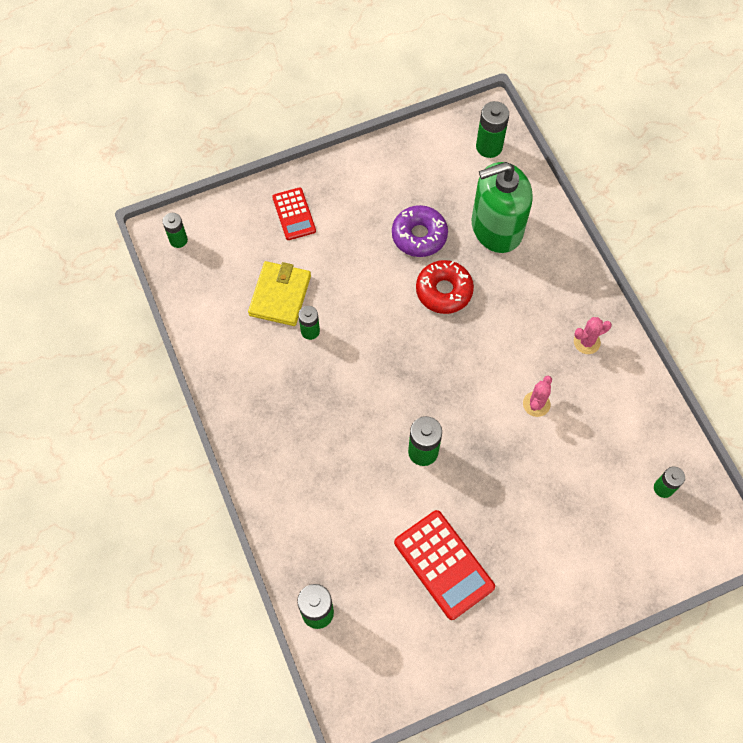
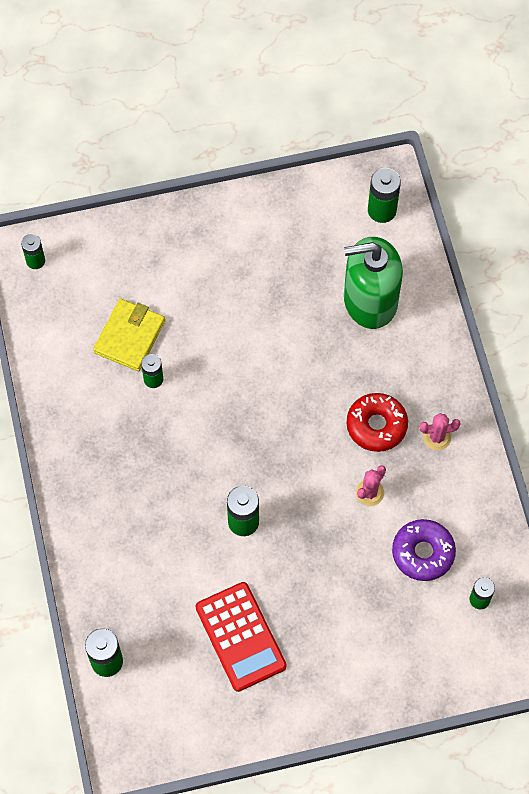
camera: 10 degrees right, 0 degrees up
(294, 214) = (160, 252): red calculator -> none
(419, 235) = (287, 296): purple donut -> purple donut (423, 553)
(444, 291) = (300, 359): red donut -> red donut (376, 425)

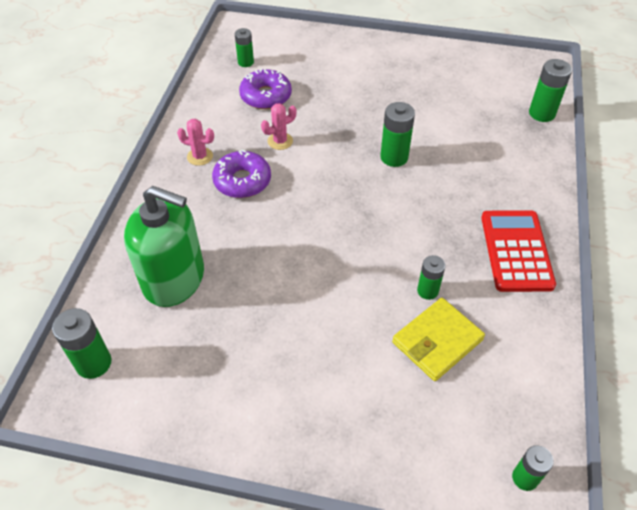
camera: 155 degrees left, 15 degrees down
(240, 637) = (431, 95): red calculator -> red calculator (516, 251)
(376, 425) = (242, 181): red donut -> purple donut

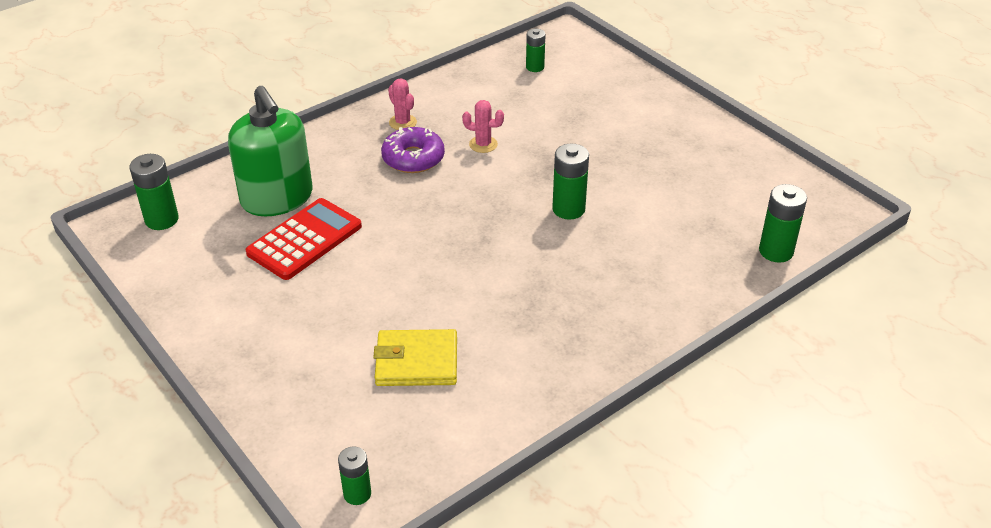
camera: 40 degrees right, 10 degrees down
(266, 96) = (517, 103): purple donut -> none
(427, 291) = (458, 323): green battery -> none
(516, 251) = (580, 343): red calculator -> red calculator (304, 240)

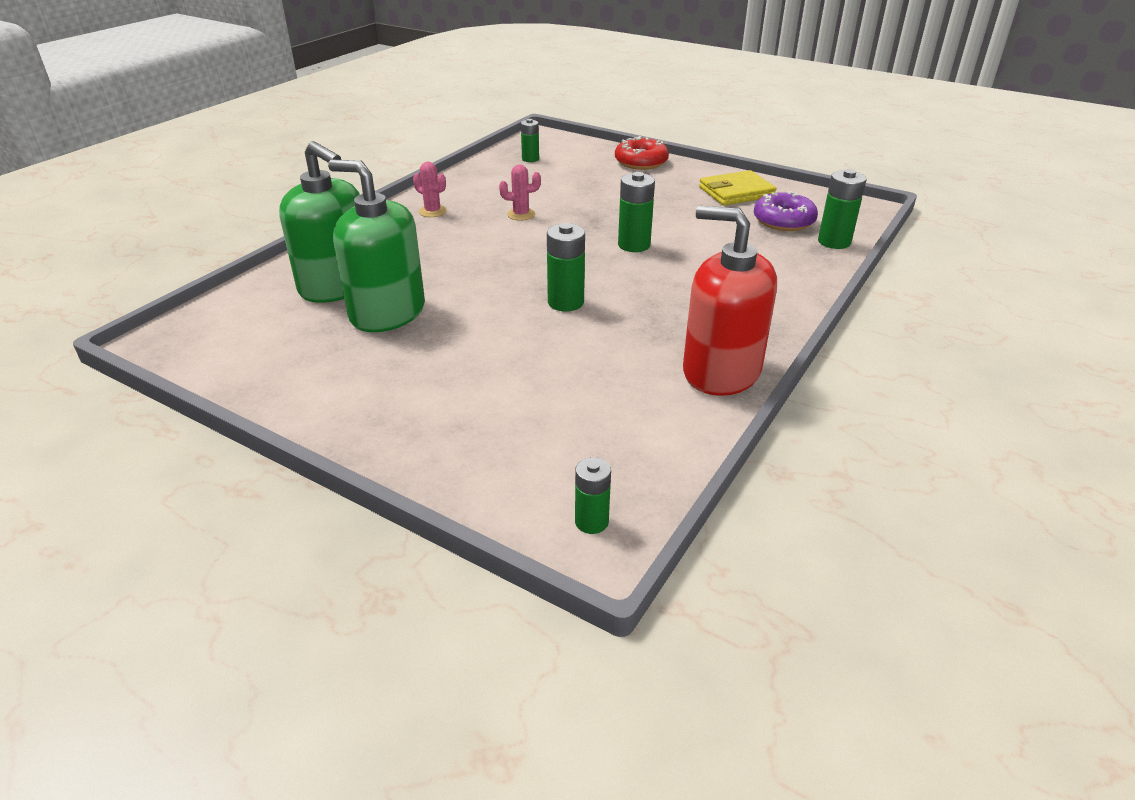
camera: 20 degrees left, 5 degrees down
(161, 219) = (213, 325): green battery -> green battery (565, 302)
(304, 240) = (387, 313): red calculator -> green soap dispenser
(413, 158) = (460, 234): purple donut -> purple donut (783, 221)
(416, 362) = (573, 387): yellow wallet -> yellow wallet (736, 192)
(554, 379) = (721, 371): none -> red soap dispenser
(647, 94) = (641, 162): none -> red donut

